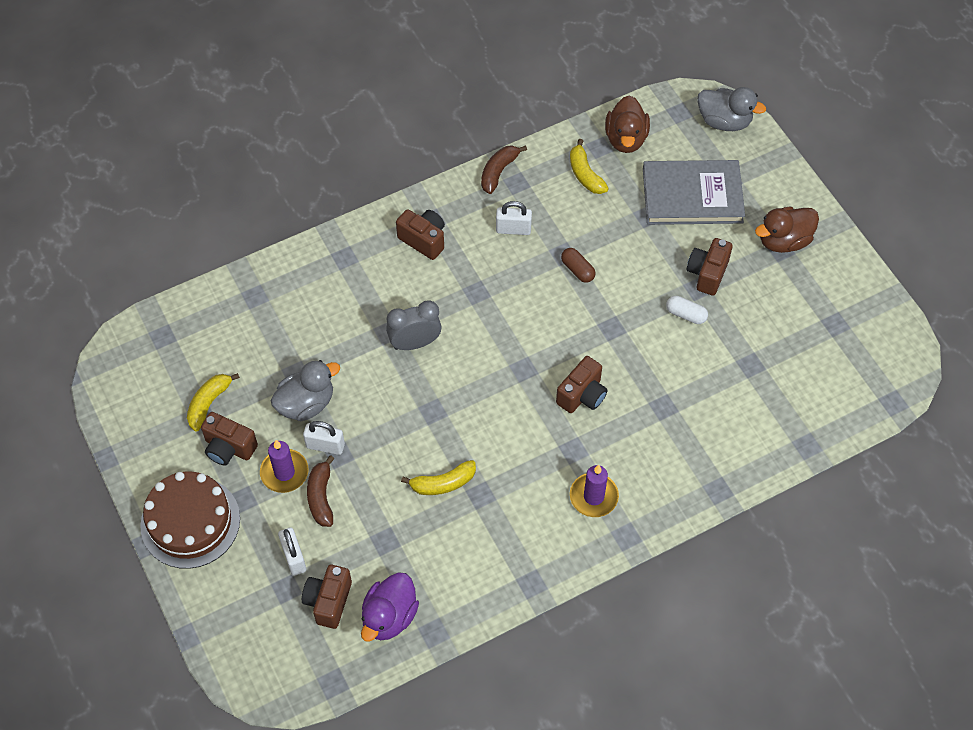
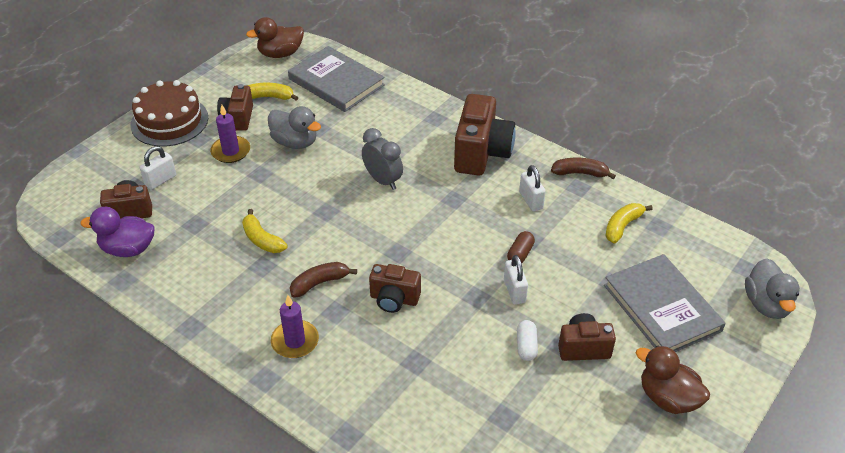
camera: 65 degrees right, 15 degrees down
(223, 327) = (336, 82): none -> grey book
(321, 497) = (218, 177): brown banana -> brown banana (319, 283)
(325, 446) = (263, 164): white padlock -> white padlock (514, 291)
(423, 240) = (481, 153): brown camera -> brown camera, size x1.69
(626, 139) = (683, 240): brown duck -> brown duck (280, 54)

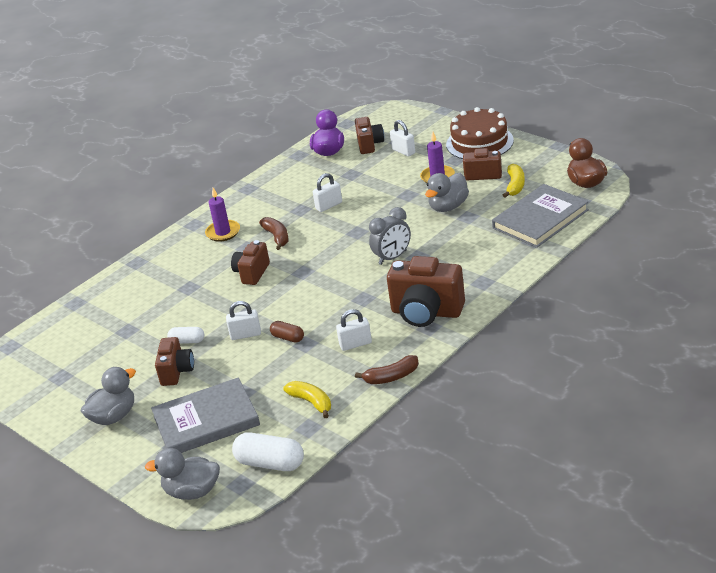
camera: 100 degrees right, 10 degrees down
(262, 239) = (329, 206): yellow banana -> white padlock
(580, 173) = (391, 377): brown banana -> brown banana turned 60 degrees clockwise
(668, 398) = (114, 416): brown duck -> grey duck
(714, 249) = (270, 463): none -> white capsule

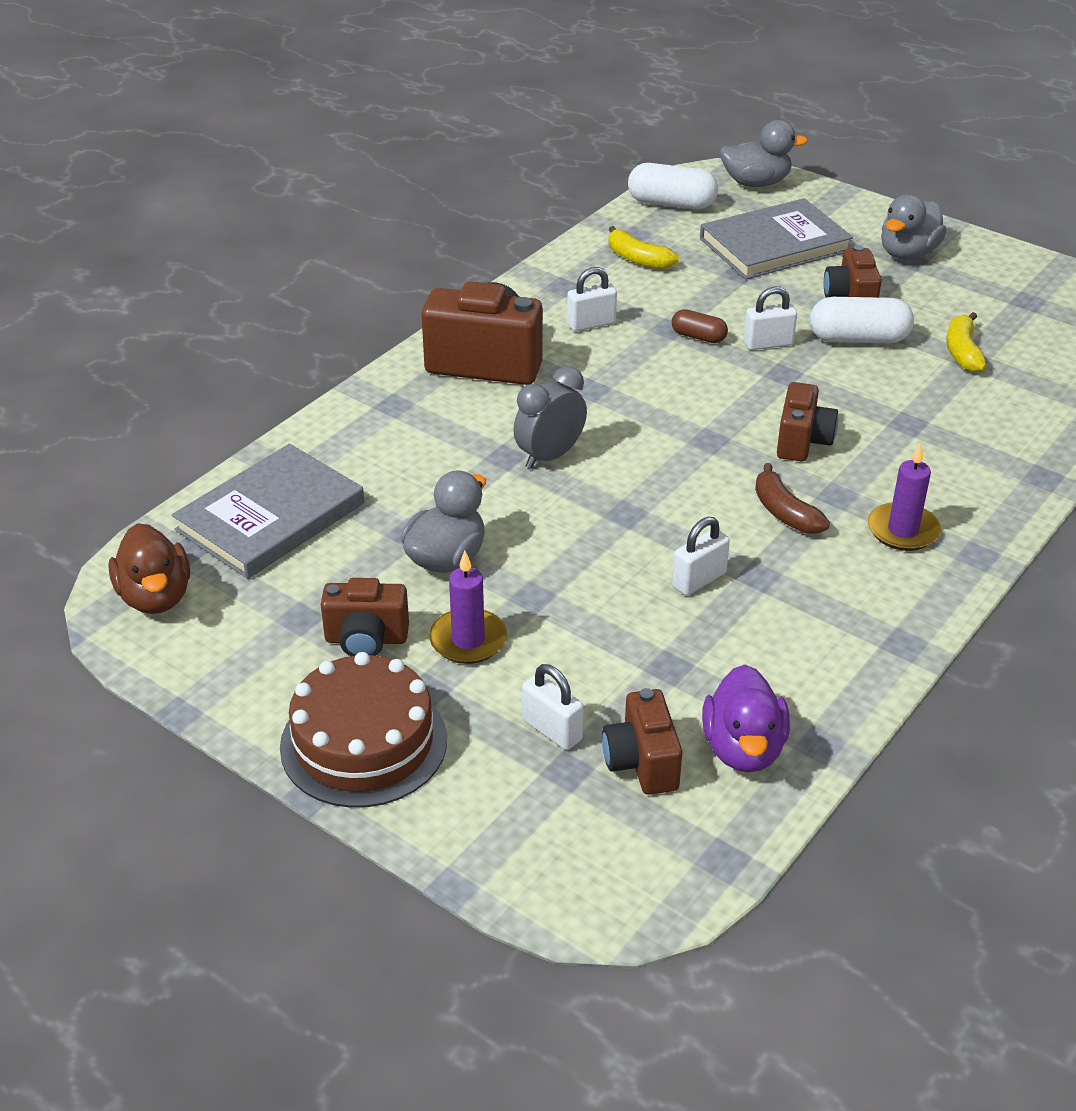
camera: 170 degrees right, 5 degrees up
(187, 341) = (858, 339): white capsule -> white capsule, size x1.75
(391, 377) = (533, 282): brown banana -> none
(515, 186) = (303, 601): yellow banana -> yellow banana (962, 352)

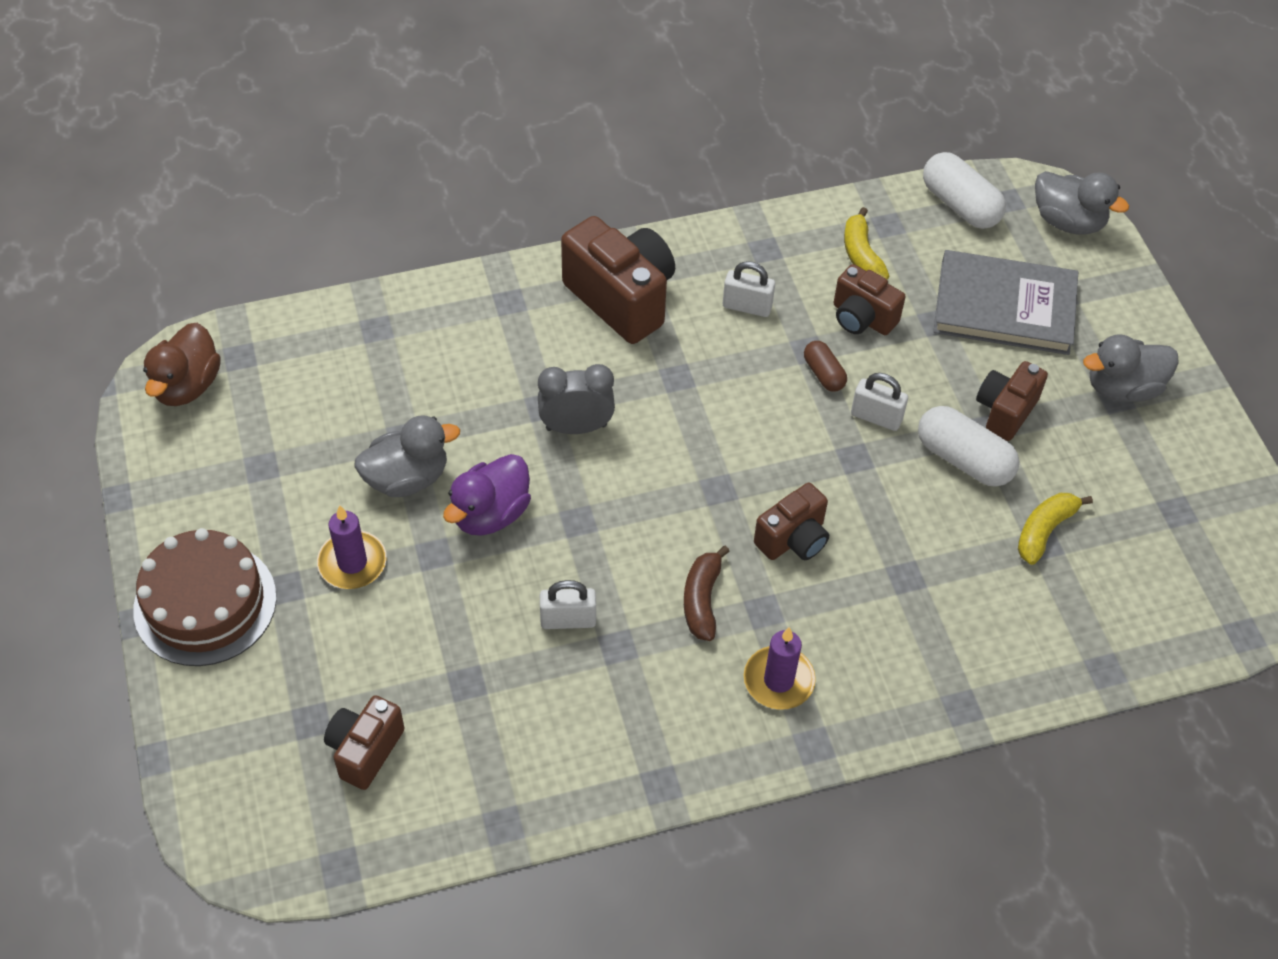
camera: 35 degrees right, 15 degrees up
(271, 517) = (323, 360): grey book -> none
(366, 639) = (286, 516): brown camera -> brown camera (862, 318)
(552, 730) = (333, 680): white padlock -> none
(743, 748) = (445, 789): purple duck -> purple duck (490, 514)

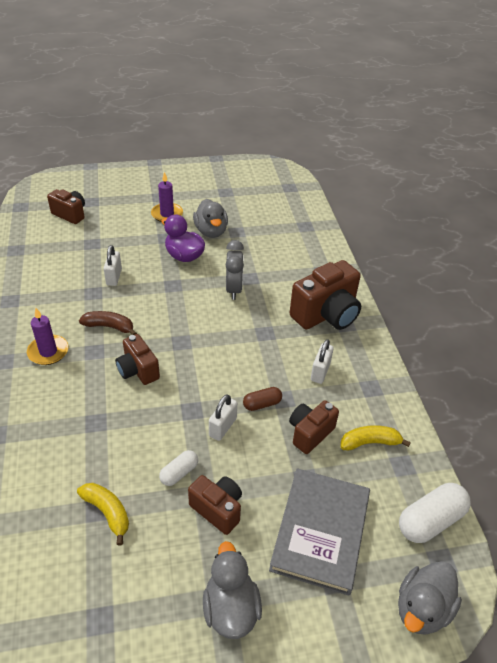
camera: 95 degrees right, 10 degrees down
(187, 386) = (273, 174): brown duck -> none
(205, 603) = (157, 177): brown cake -> none
(964, 459) = (179, 473): white capsule -> white capsule, size x0.57

